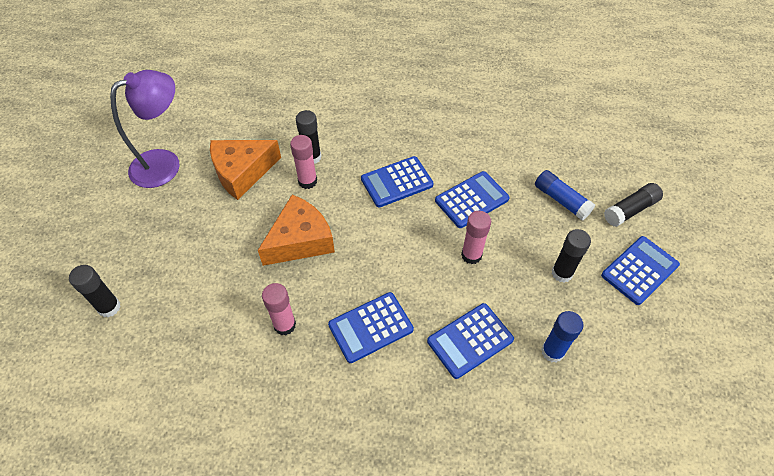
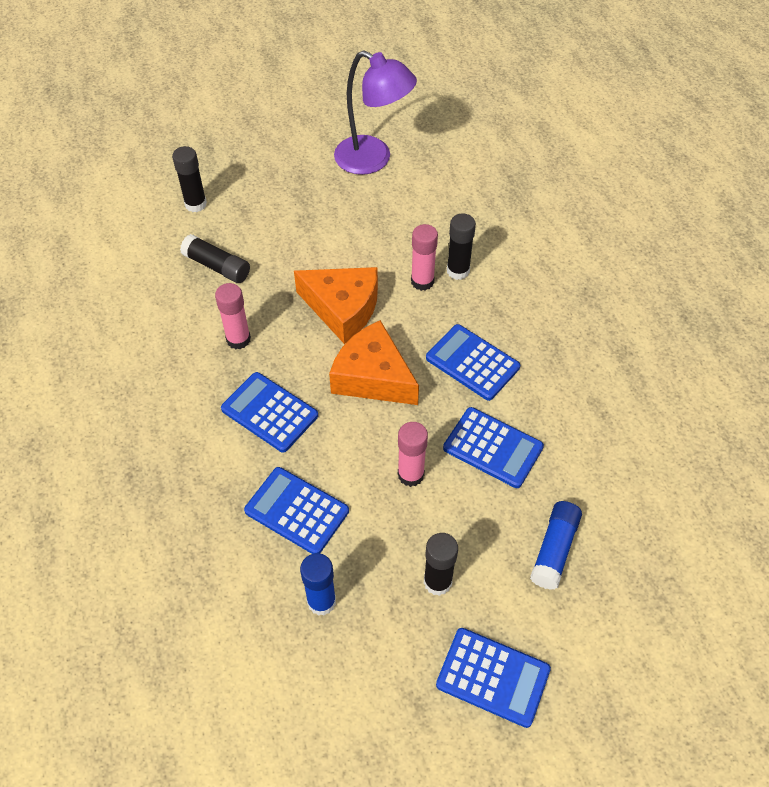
camera: 65 degrees right, 0 degrees up
(242, 172) = (400, 223): orange cheese -> orange cheese (373, 377)
(630, 210) = (590, 642): black glue stick -> black glue stick (217, 266)

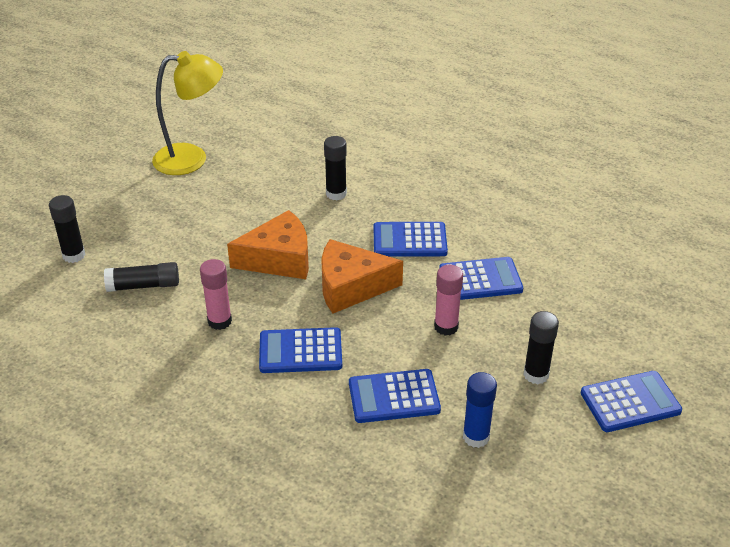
camera: 40 degrees left, 15 degrees down
(373, 160) = (192, 159): purple lamp -> yellow lamp
(422, 281) = (318, 213): pink glue stick -> none
(554, 549) = (583, 311): blue glue stick -> none

